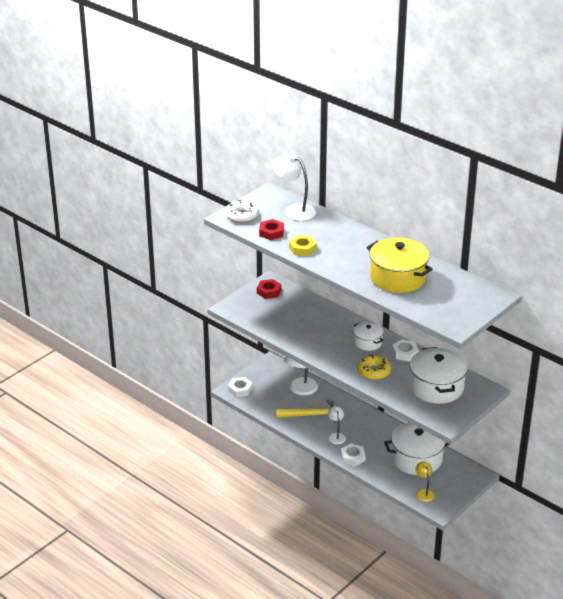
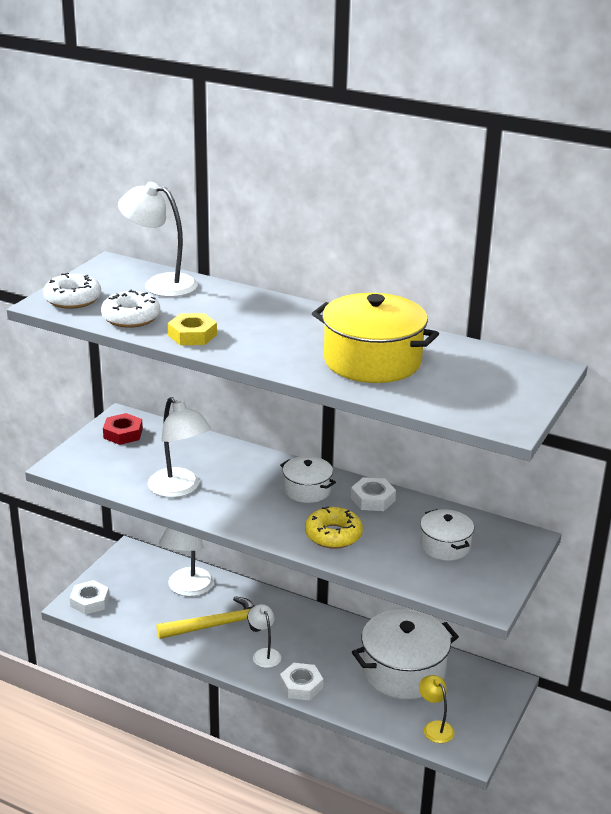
camera: 15 degrees left, 5 degrees down
(271, 232) = (131, 317): red nut -> white donut
(293, 331) = (179, 489): none -> white lamp
(436, 387) = (445, 546): white pot -> white pot, size x0.55

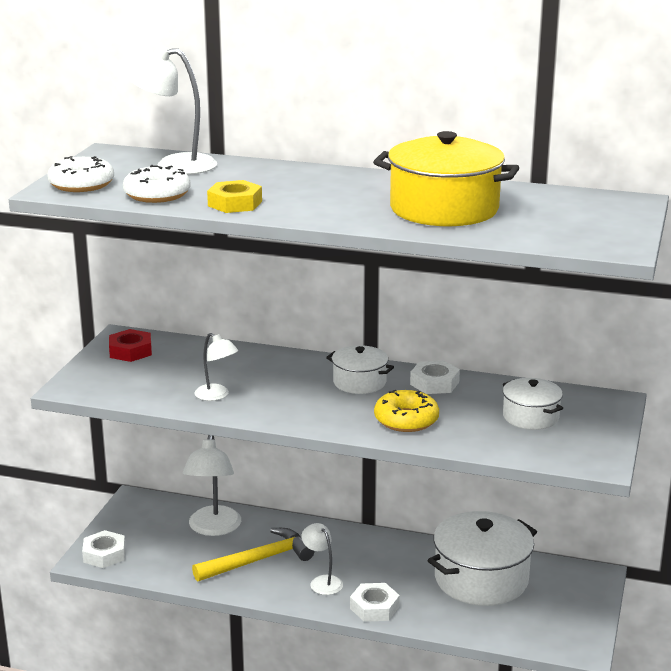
camera: 10 degrees left, 5 degrees down
(179, 489) = (216, 395): white lamp -> white lamp, size x0.58
(435, 727) = (535, 628): yellow lamp -> none

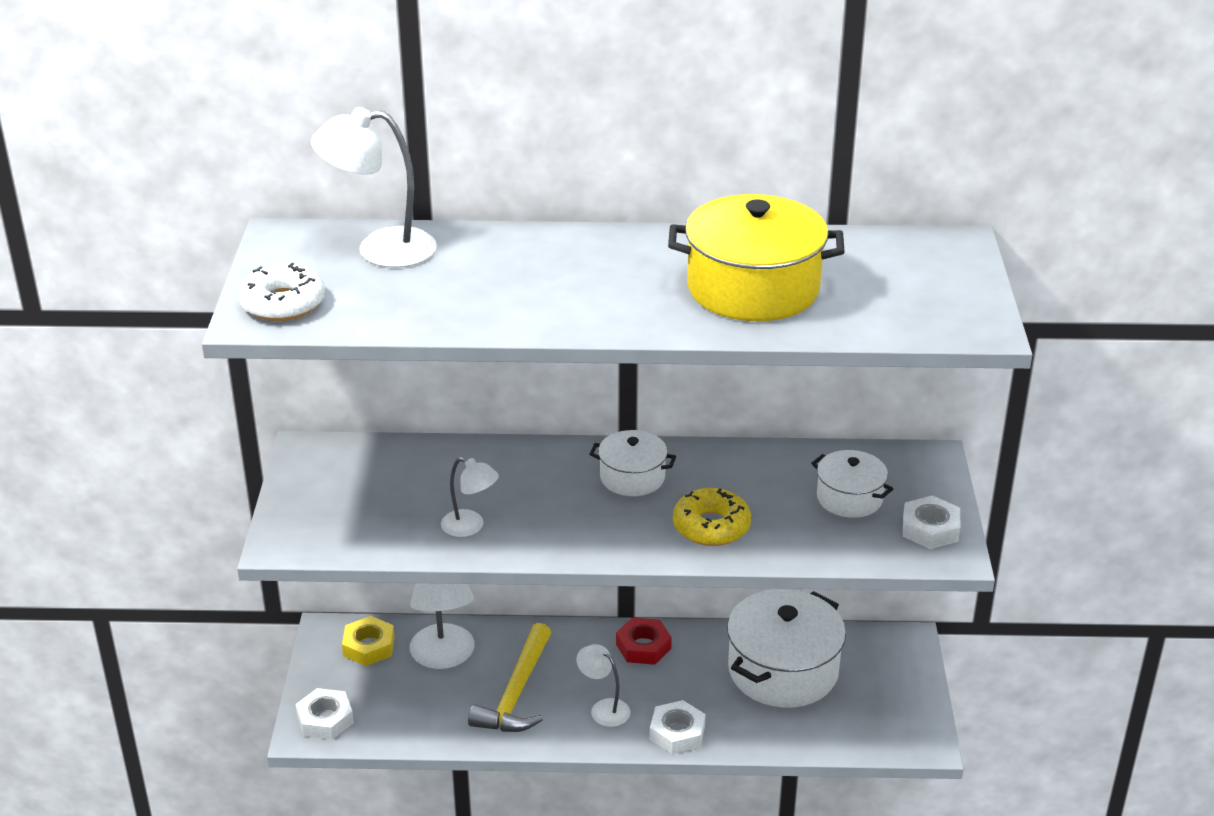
camera: 15 degrees left, 10 degrees up
(130, 351) = (328, 472): red nut -> red nut (643, 646)
(157, 194) = (391, 310): white donut -> none
(235, 203) = (498, 313): yellow nut -> yellow nut (369, 646)
(258, 560) = (517, 693): yellow hammer -> yellow hammer turned 150 degrees clockwise
(434, 383) = (720, 464): white nut -> white nut (930, 529)

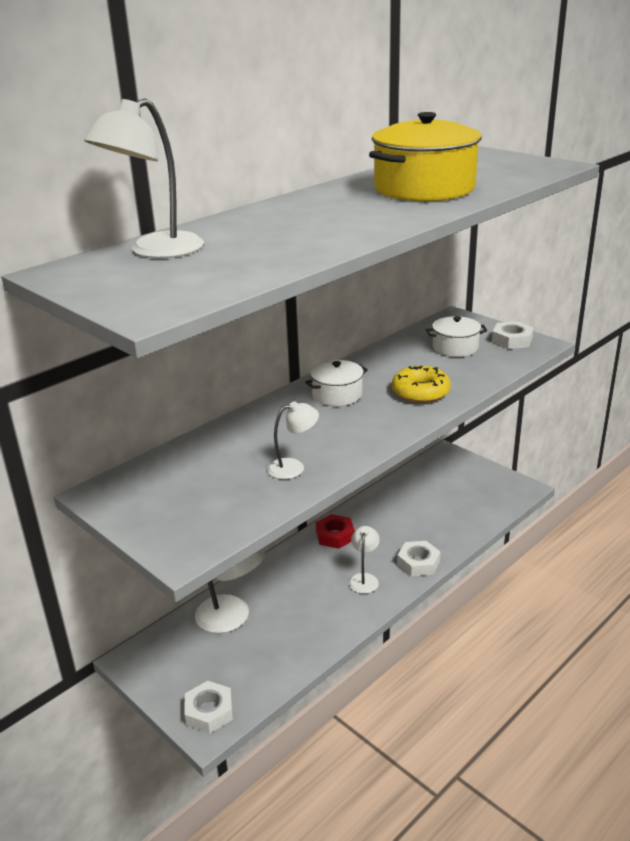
camera: 45 degrees left, 5 degrees down
(283, 303) = (150, 297): white donut -> none
(369, 646) = (173, 647): yellow nut -> none
(517, 693) = (305, 606): yellow hammer -> none
(603, 708) = (364, 579): white lamp -> white lamp turned 105 degrees clockwise
(783, 670) = (417, 500): white pot -> none

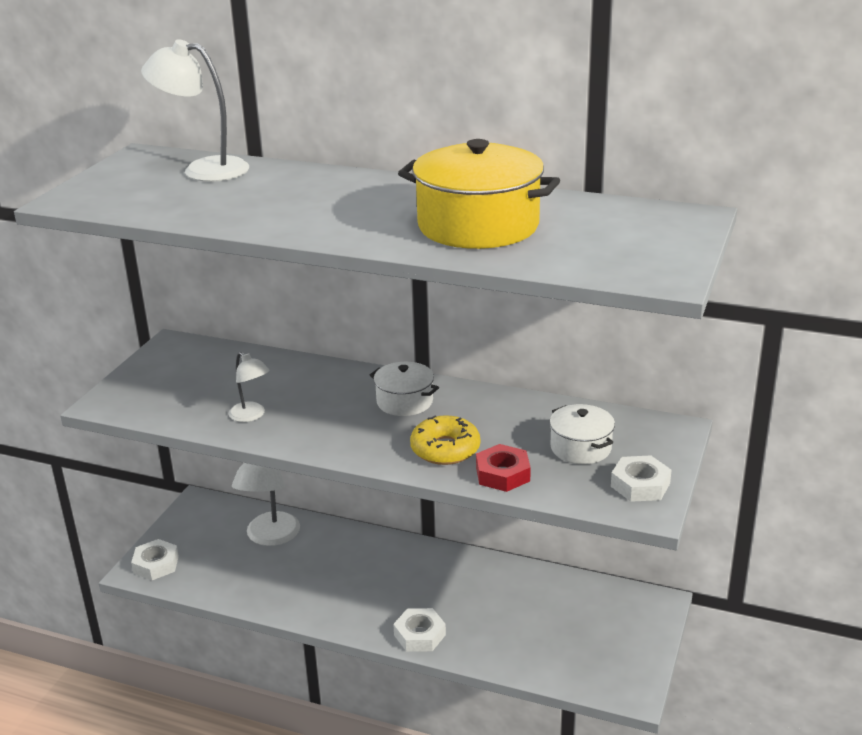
camera: 65 degrees right, 0 degrees up
(335, 535) = (429, 561): red nut -> red nut (502, 474)
(364, 579) = (370, 602): white lamp -> none

